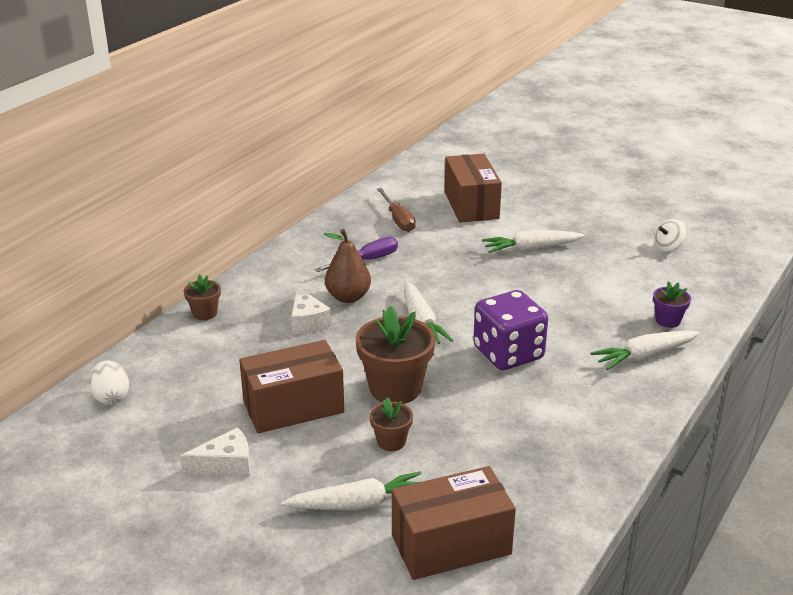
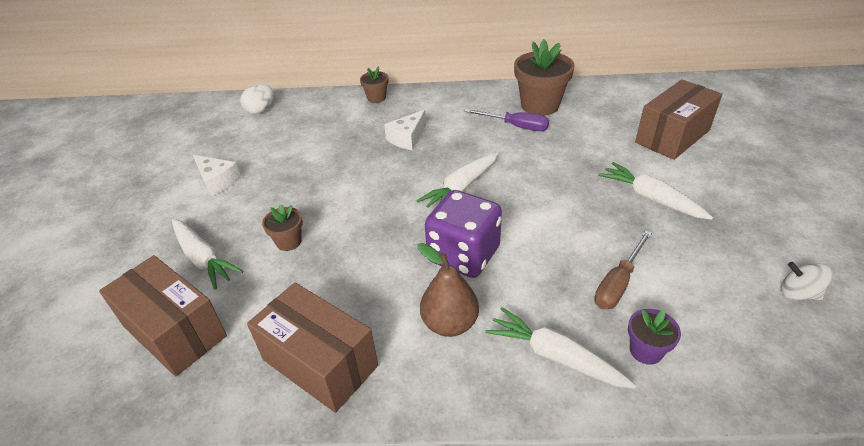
camera: 60 degrees right, 10 degrees up
(293, 407) = (299, 178): brown box -> brown box (320, 363)
(348, 297) = (457, 140): brown pear -> brown pear (450, 323)
(395, 388) = (358, 214): brown flower pot -> brown flower pot (540, 105)
(398, 220) = (594, 114): brown screwdriver -> brown screwdriver (618, 283)

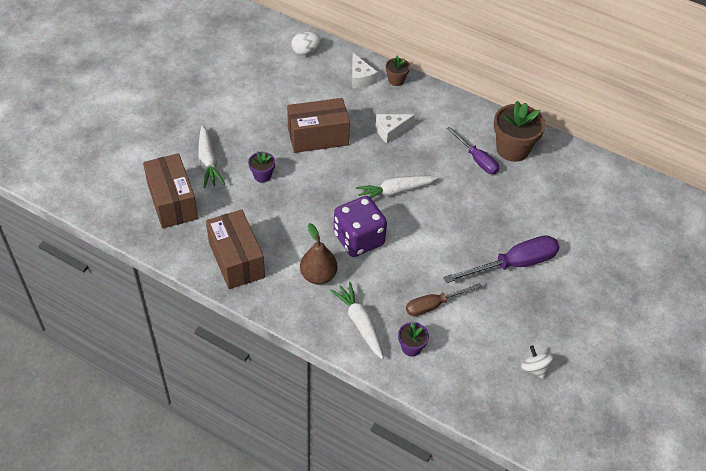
camera: 25 degrees right, 10 degrees up
(217, 181) = (244, 105): white cheese -> white cheese (360, 78)
(288, 242) = (262, 175): brown flower pot -> purple flower pot
(650, 198) = (513, 264): white carrot -> purple screwdriver
(672, 136) = (583, 227): brown box -> brown box (318, 137)

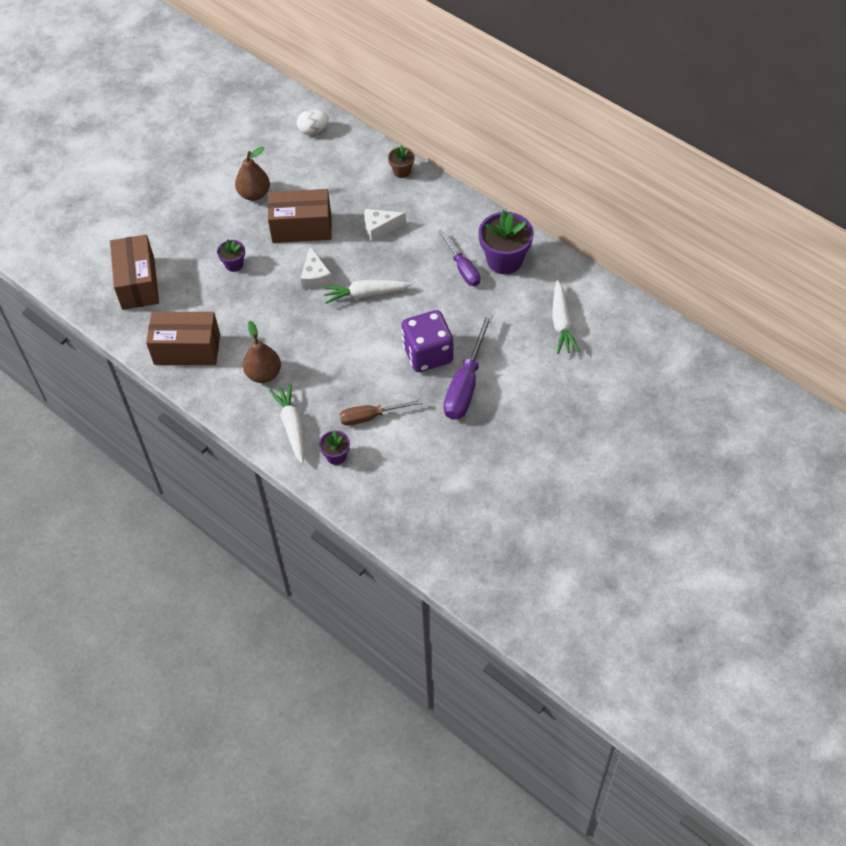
camera: 15 degrees right, 5 degrees up
(208, 162) = (183, 244): white carrot -> white carrot (561, 323)
(236, 260) = (187, 349): brown box -> brown box turned 75 degrees counterclockwise
(265, 111) = (254, 194): none -> brown pear
(358, 239) = (314, 341): purple dice -> purple dice (428, 354)
(360, 78) = (364, 165): white cheese -> white cheese (315, 276)
(512, 149) = (504, 260): brown flower pot -> purple flower pot
(513, 264) = (466, 384): purple screwdriver -> purple screwdriver turned 120 degrees clockwise
(534, 368) = (453, 491): white spinning top -> none

